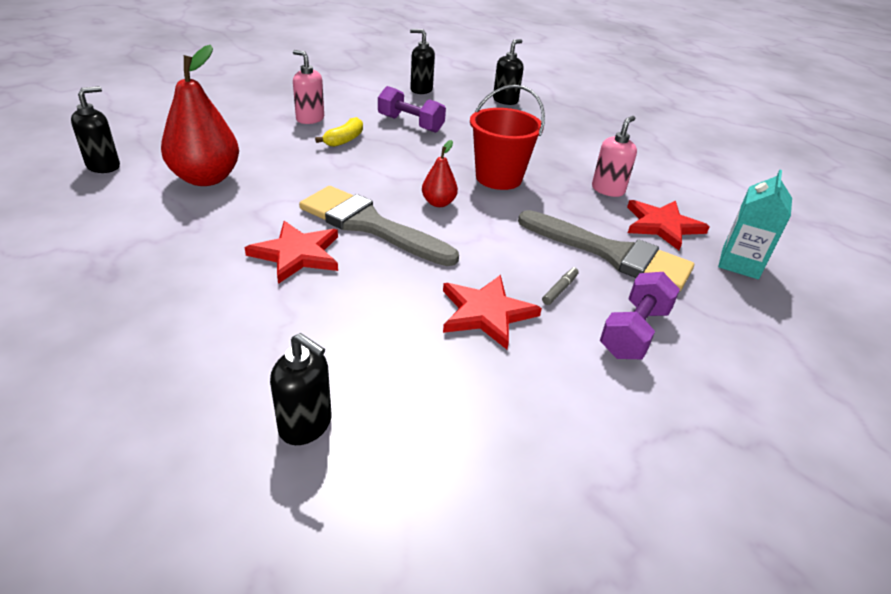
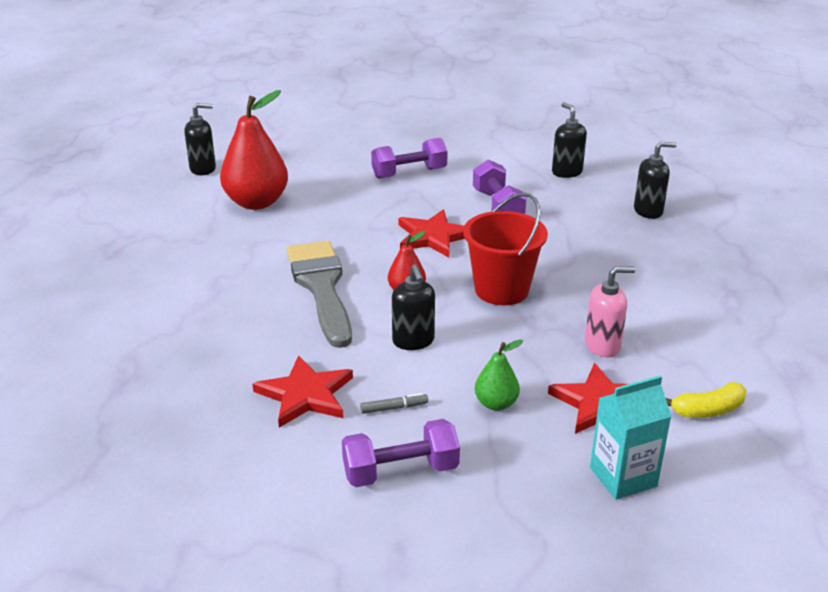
camera: 45 degrees right, 5 degrees down
(297, 254) = (238, 288): red star -> red star (433, 237)
(306, 425) = (92, 401): black soap dispenser -> black soap dispenser (413, 341)
(310, 119) = (409, 173): pink soap dispenser -> purple dumbbell
(344, 140) = (411, 203): yellow banana -> yellow banana (707, 410)
(612, 254) = (496, 404): grey brush -> green pear

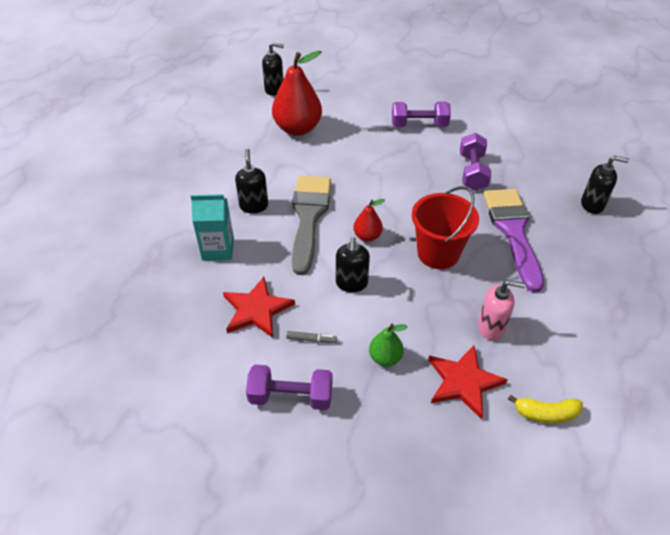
camera: 20 degrees right, 15 degrees up
(433, 237) = (410, 190): red star -> none
(566, 172) = (543, 150): black soap dispenser -> black soap dispenser (254, 206)
(575, 252) = (513, 231): none -> purple brush
(623, 477) = (448, 454): turquoise carton -> turquoise carton (218, 249)

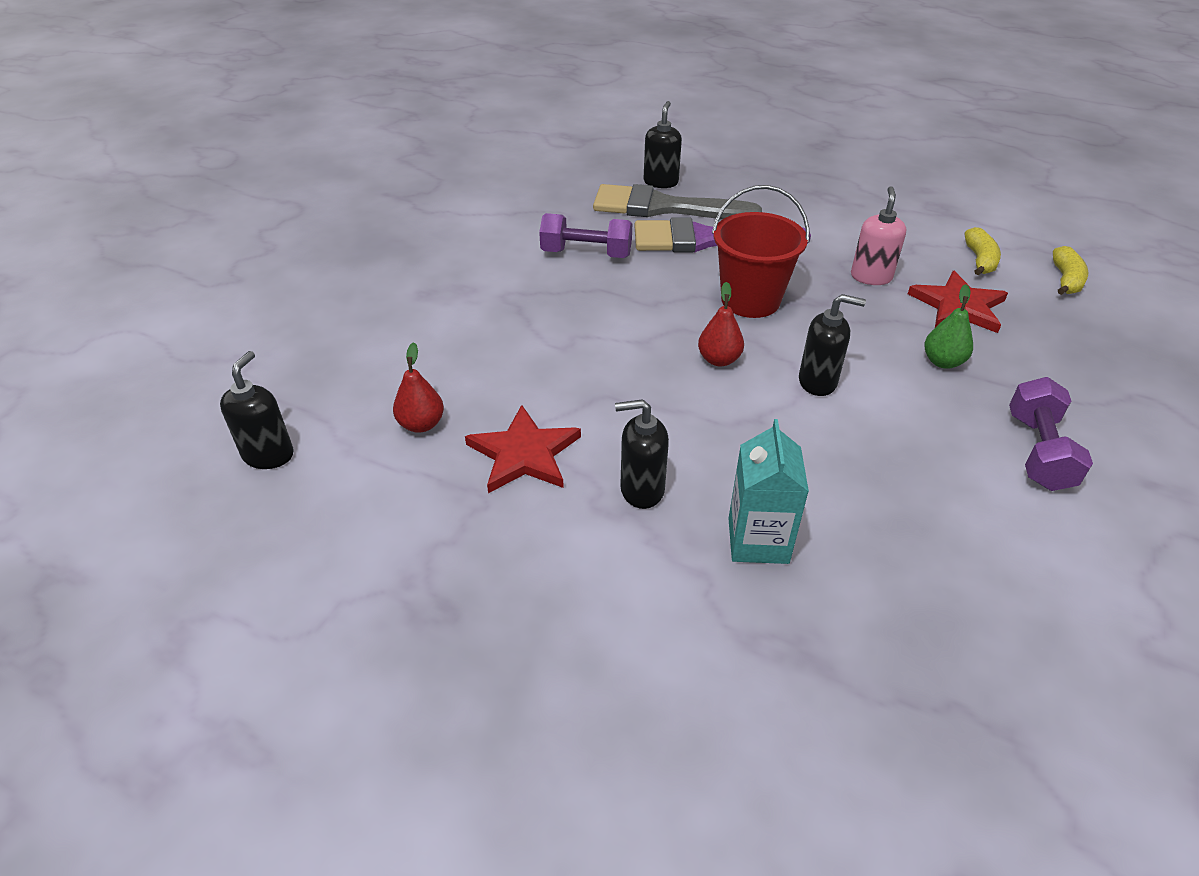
camera: 85 degrees left, 5 degrees down
(256, 310) = (890, 487): red star -> red star (524, 454)
(298, 128) = (421, 424): red pear -> red pear, size x0.50
(309, 217) = (674, 420): grey brush -> grey brush (664, 207)
(311, 339) = (932, 428): grey marker -> none
(419, 125) = (460, 286): purple dumbbell -> none
(533, 482) = (1065, 280): none -> yellow banana

